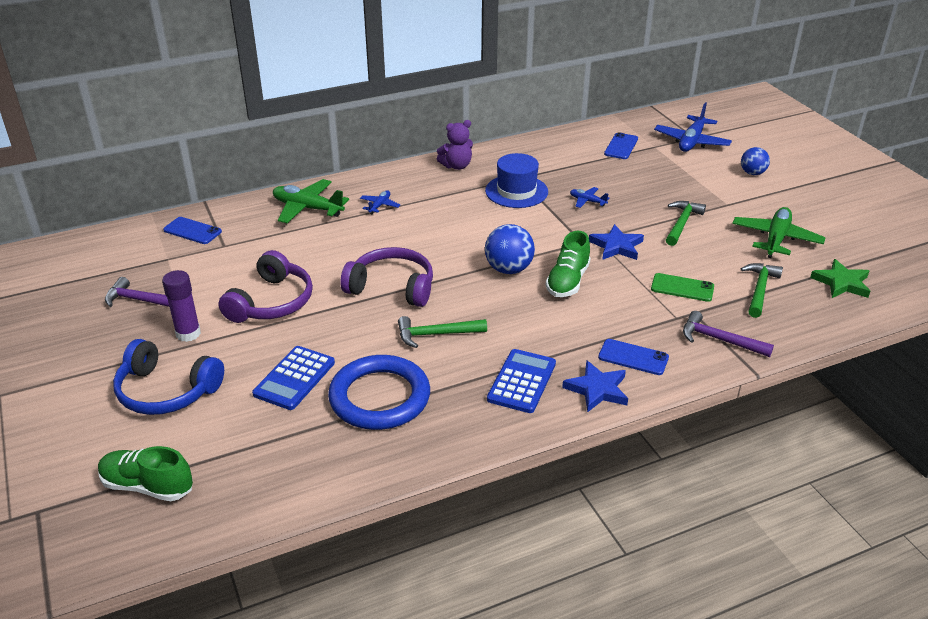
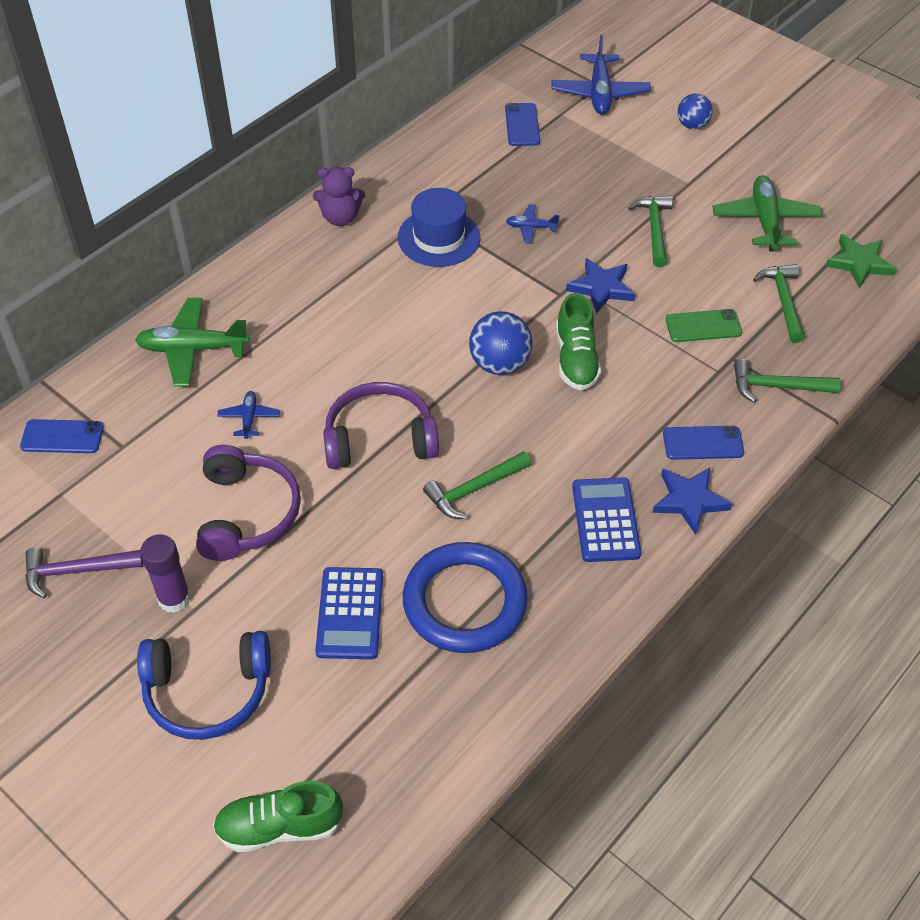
camera: 25 degrees left, 15 degrees up
(379, 205) = (283, 314): blue plane -> blue plane (249, 418)
(456, 166) = (340, 217): purple teddy bear -> purple teddy bear turned 45 degrees clockwise
(719, 340) = (777, 386): purple hammer -> green hammer

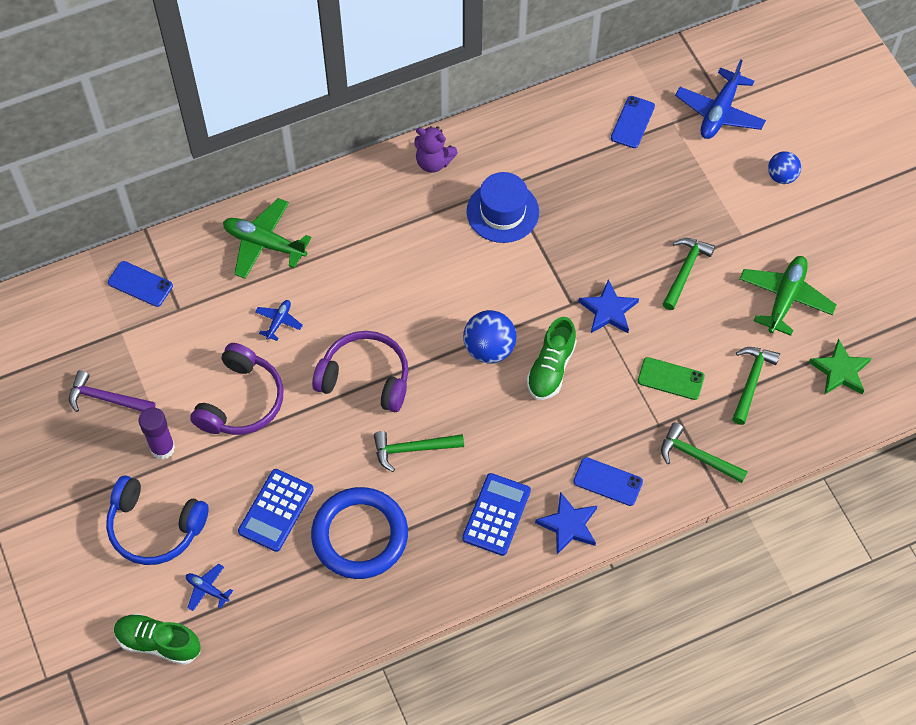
camera: 25 degrees right, 10 degrees up
(531, 227) = (583, 230): blue plane -> blue plane (207, 589)

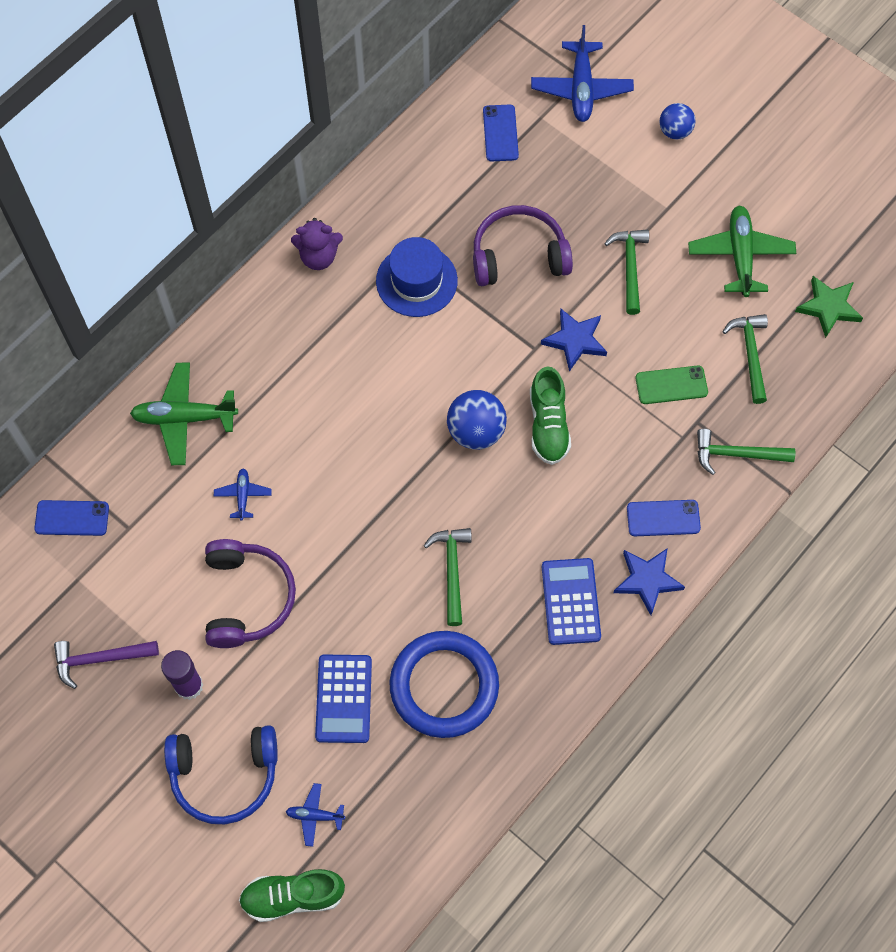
camera: 25 degrees left, 5 degrees up
(365, 378) = (365, 517): purple headphones -> purple headphones (518, 255)
(412, 449) = (452, 571): green hammer -> green hammer turned 120 degrees clockwise

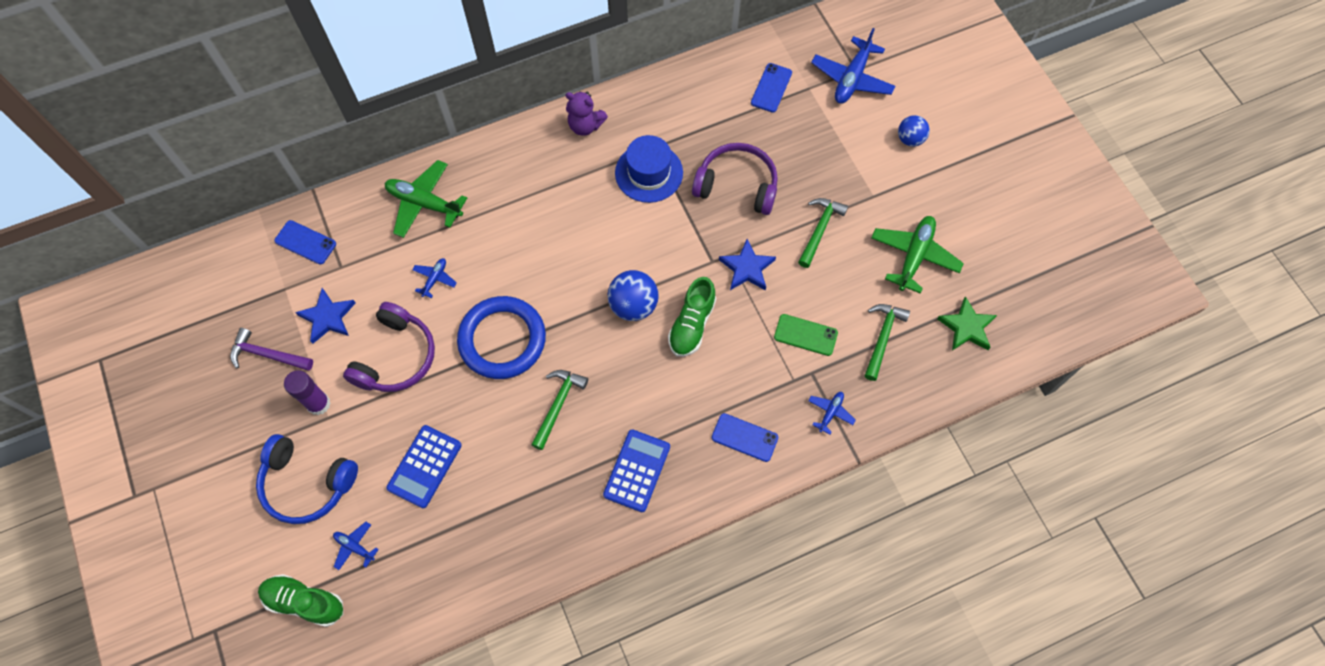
camera: 25 degrees right, 0 degrees up
(444, 686) = (504, 492): blue ring -> blue ring (502, 340)
(647, 580) = (706, 481): blue star -> blue star (328, 317)
(736, 454) = (830, 412): green hammer -> blue plane

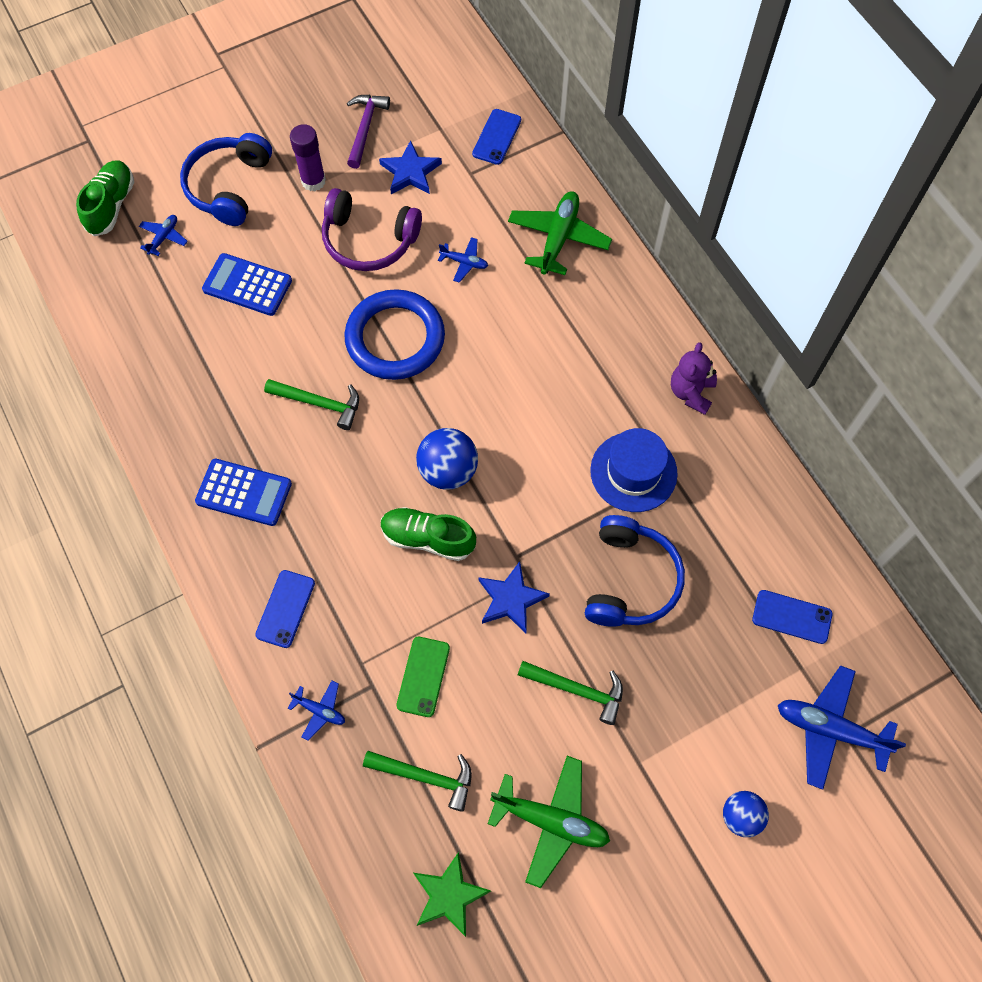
camera: 85 degrees right, 0 degrees up
(737, 185) = (630, 580): purple headphones -> blue headphones

